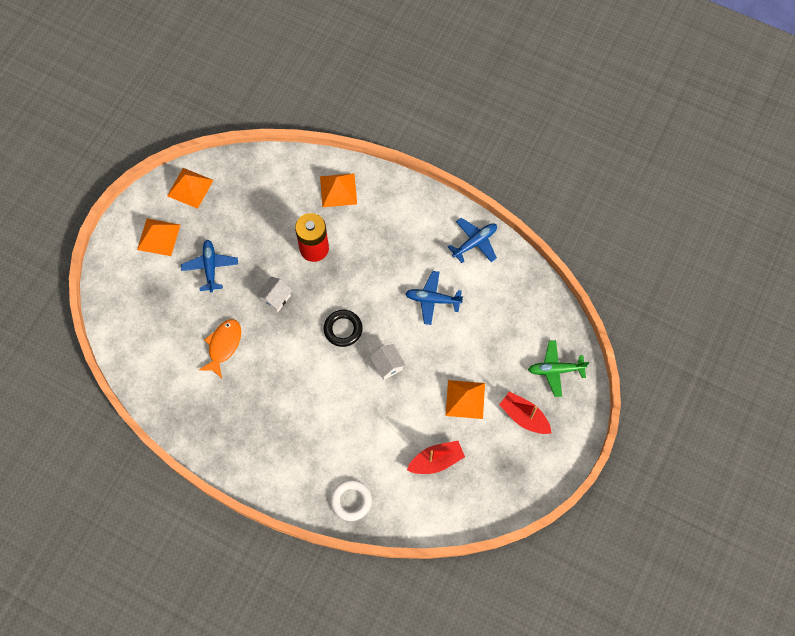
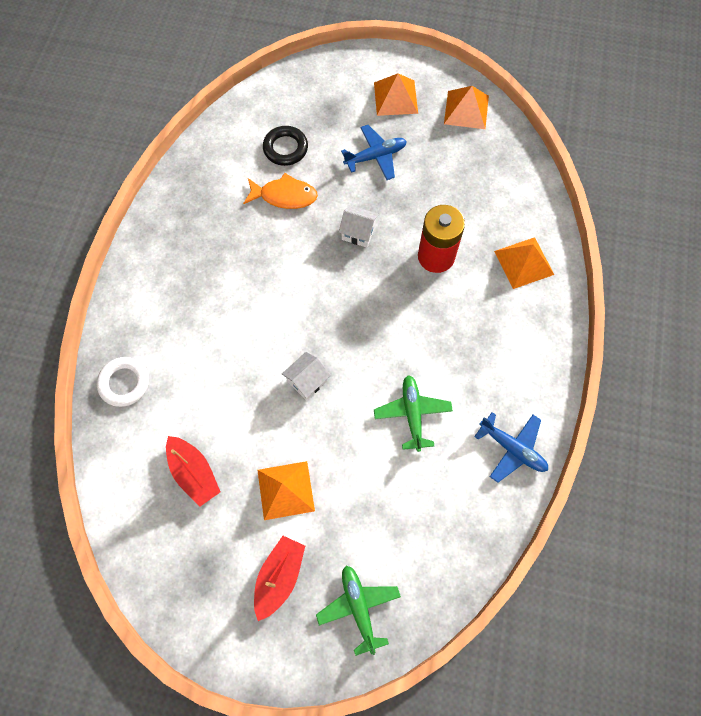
camera: 75 degrees right, 0 degrees up
(343, 329) = (340, 316): black ring -> black ring (285, 148)
(432, 299) = (412, 414): blue plane -> green plane

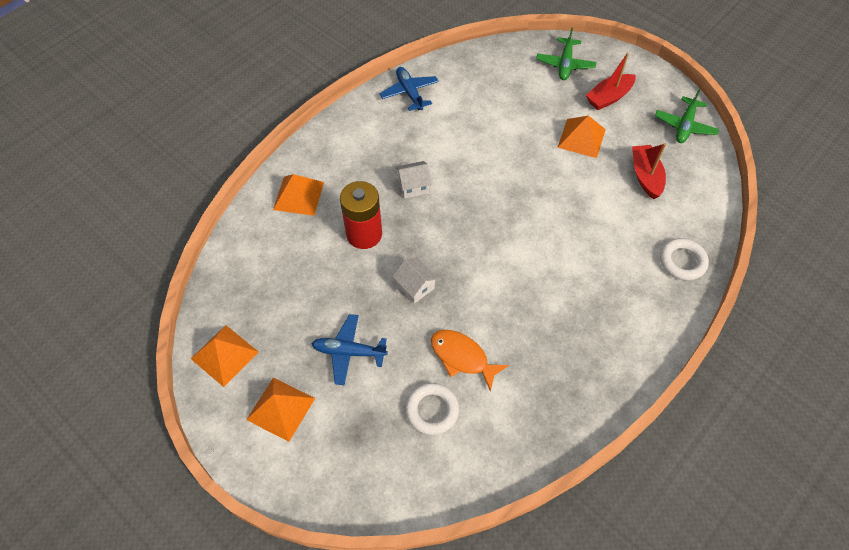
camera: 150 degrees left, 10 degrees down
(285, 148) = (432, 410): black ring -> white ring
(307, 381) = (529, 195): white house -> white house (413, 186)
(412, 414) = (463, 140): green plane -> green plane (684, 126)

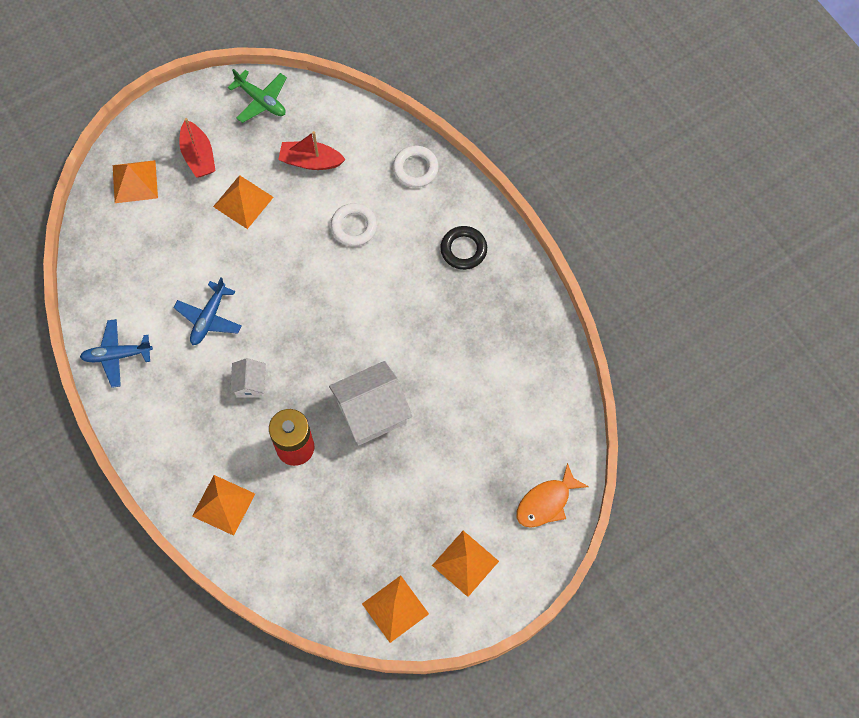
camera: 75 degrees left, 10 degrees up
(349, 352) = (424, 490): blue plane -> blue plane (209, 318)
(415, 286) = (372, 412): white house -> white house, size x1.91
(432, 410) = (501, 430): white ring -> white ring (354, 226)
(462, 357) = (458, 390): orange fish -> orange fish (546, 502)
(565, 64) = (135, 181): green plane -> orange pyramid
(615, 326) = (463, 249): none -> black ring

